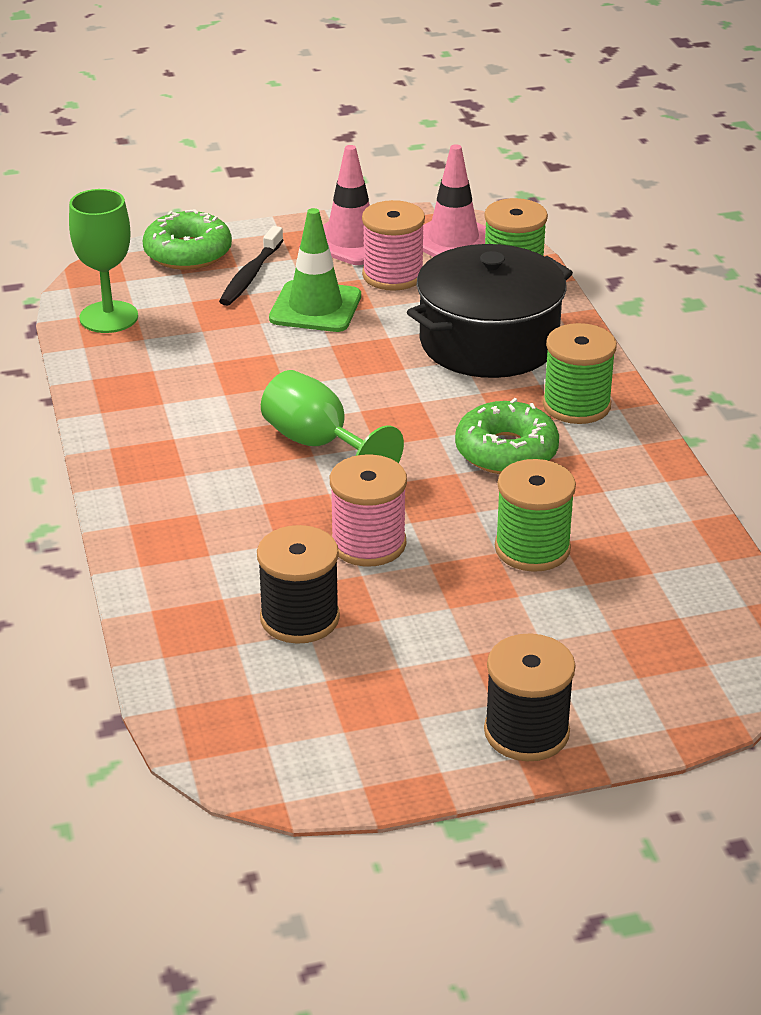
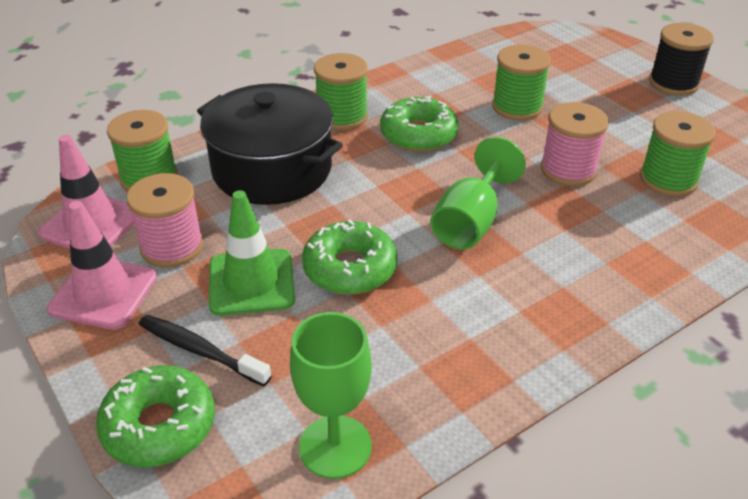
camera: 110 degrees left, 5 degrees up
(250, 275) = (200, 350): black toothbrush -> black toothbrush turned 150 degrees counterclockwise
(298, 359) = (350, 268): none -> green donut
(299, 618) = (668, 179): black spool -> green spool

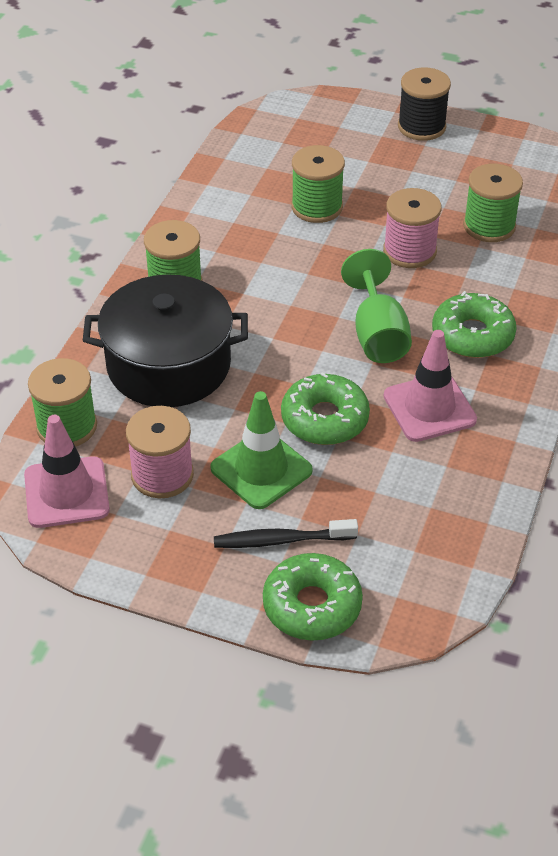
camera: 35 degrees left, 5 degrees up
(103, 293) = (151, 541): pink traffic cone -> pink traffic cone (429, 408)
(335, 446) = (444, 549): green goblet -> none
(418, 134) = (260, 272): green donut -> green donut (472, 335)

